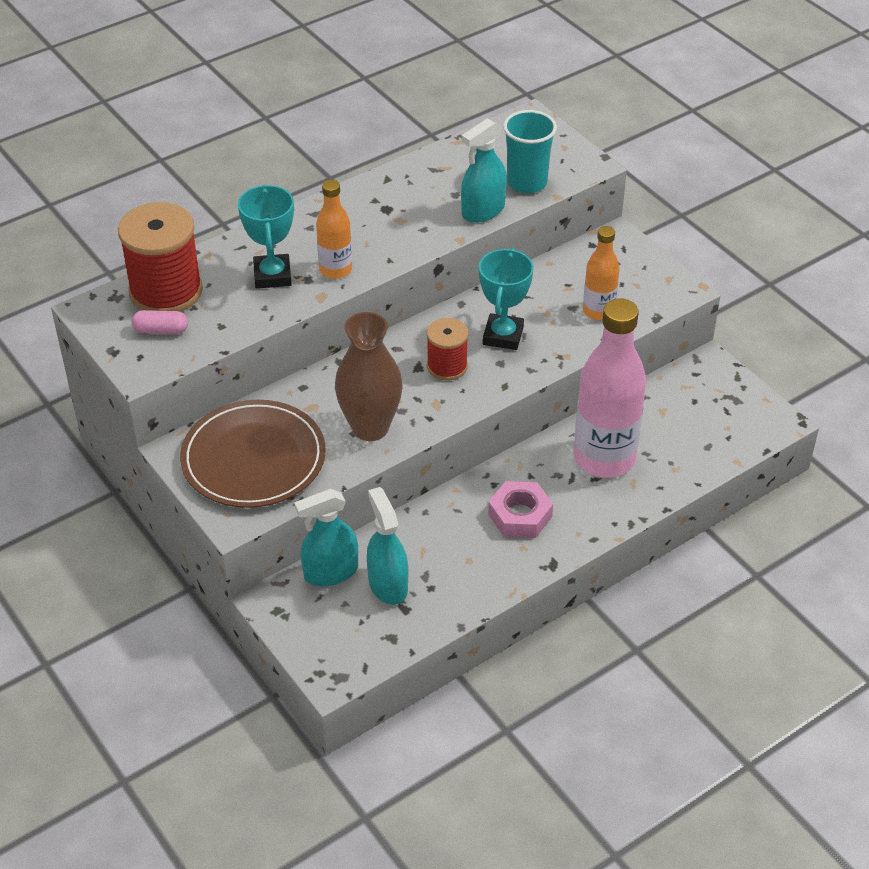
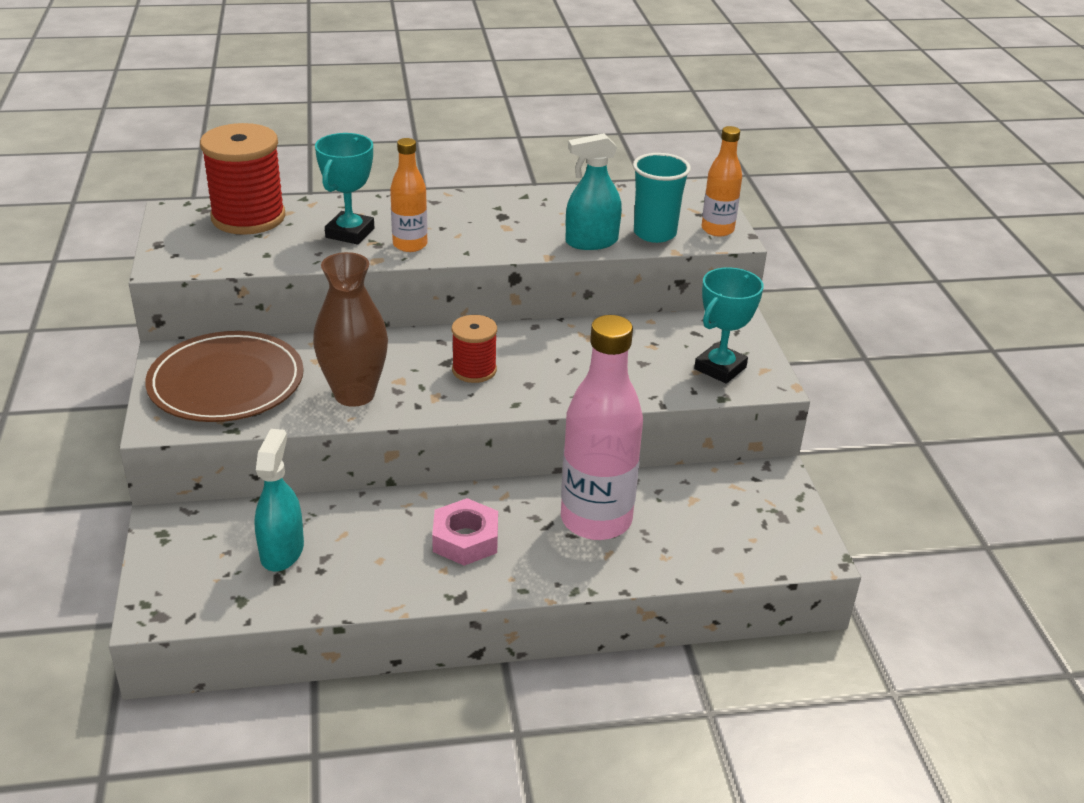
camera: 25 degrees right, 10 degrees down
(161, 330) = (213, 242): pink capsule -> none
(330, 572) = (240, 519): turquoise spray bottle -> none
(503, 336) = (551, 363): turquoise trophy -> turquoise trophy (720, 368)
(598, 311) = (666, 374): orange bottle -> orange bottle (717, 230)

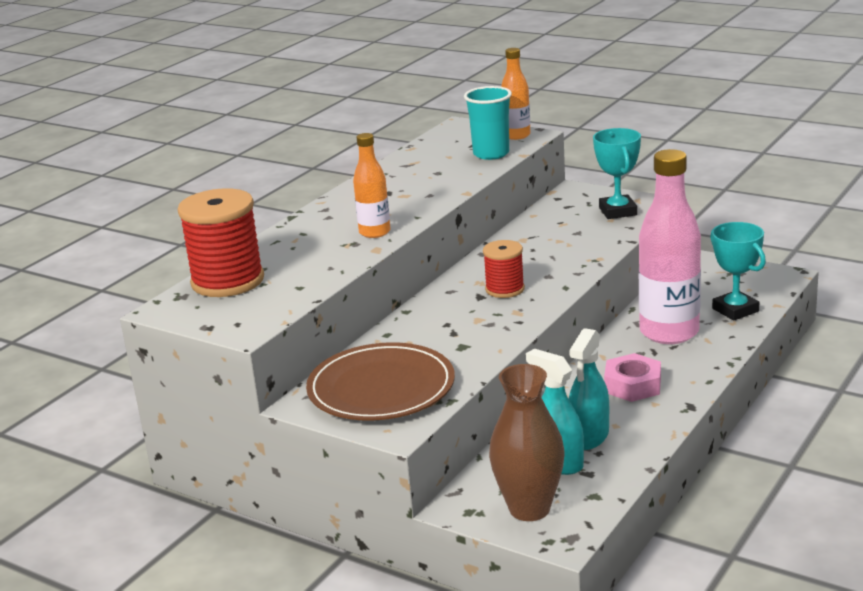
camera: 45 degrees left, 10 degrees down
(350, 233) = (320, 249): turquoise trophy -> turquoise trophy (735, 310)
(354, 394) = (472, 341): brown vase -> brown vase (529, 509)
(591, 242) = (470, 175): turquoise spray bottle -> turquoise spray bottle (589, 437)

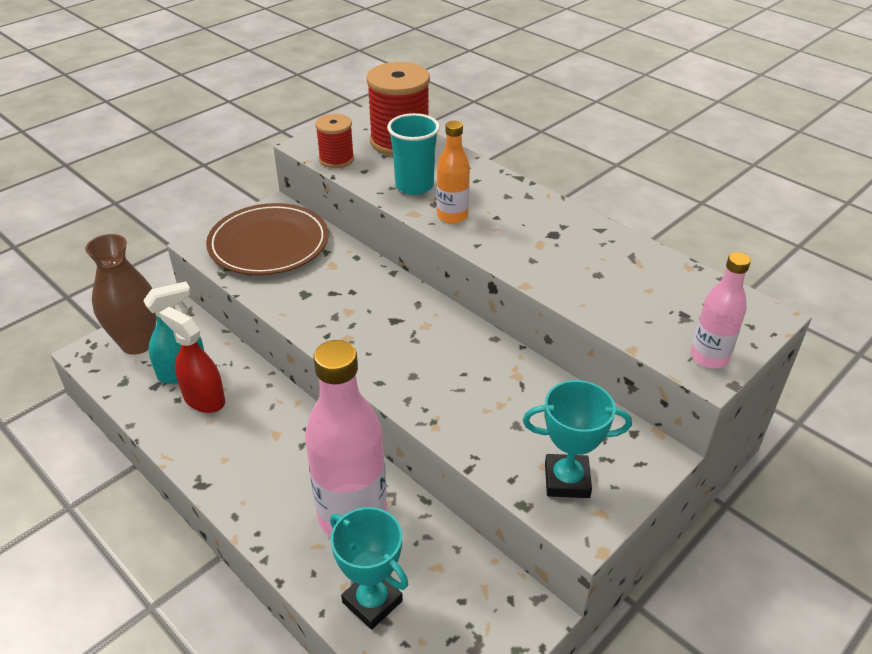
camera: 100 degrees right, 15 degrees up
(491, 154) = (644, 323): turquoise cup -> turquoise cup (414, 186)
(505, 289) = (399, 338): red spool -> red spool (336, 159)
(516, 135) = (709, 357): orange bottle -> pink bottle
(589, 437) = (204, 399): turquoise spray bottle -> red spray bottle
(632, 385) = (266, 452): pink nut -> none
(735, 310) = (372, 601): turquoise trophy -> turquoise trophy turned 60 degrees clockwise

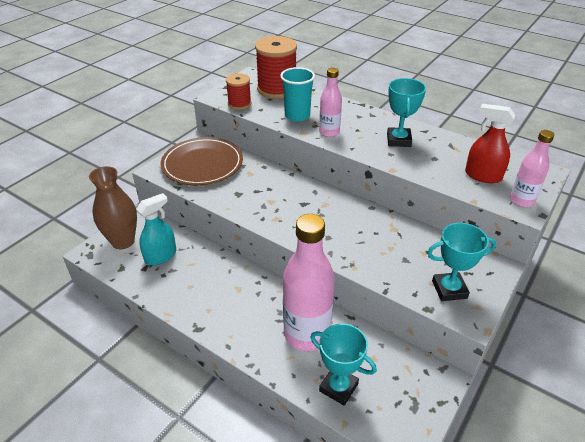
camera: 10 degrees left, 0 degrees up
(204, 399) = (181, 272): red spray bottle -> red spray bottle (482, 176)
(452, 216) = (329, 132): orange bottle -> pink bottle
(553, 240) = (398, 140): none -> turquoise trophy

